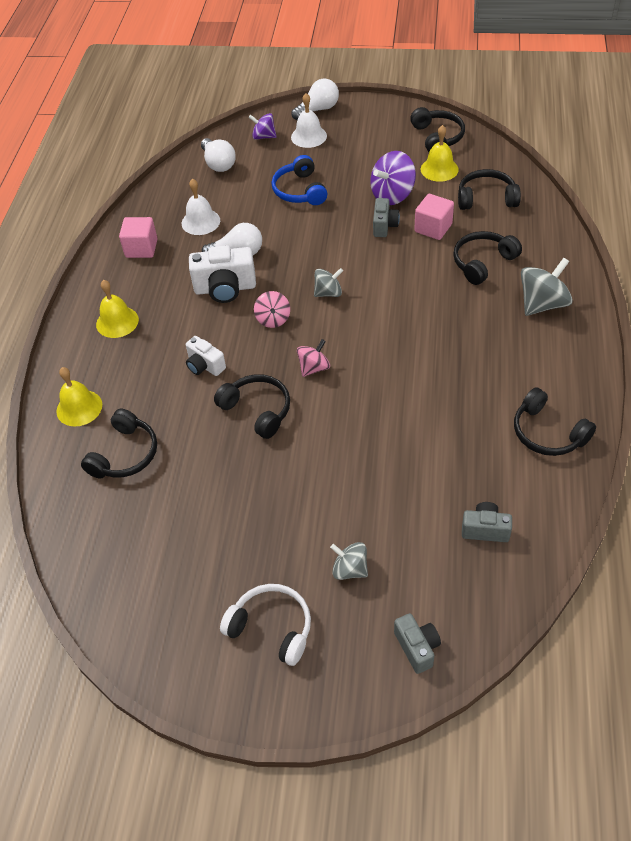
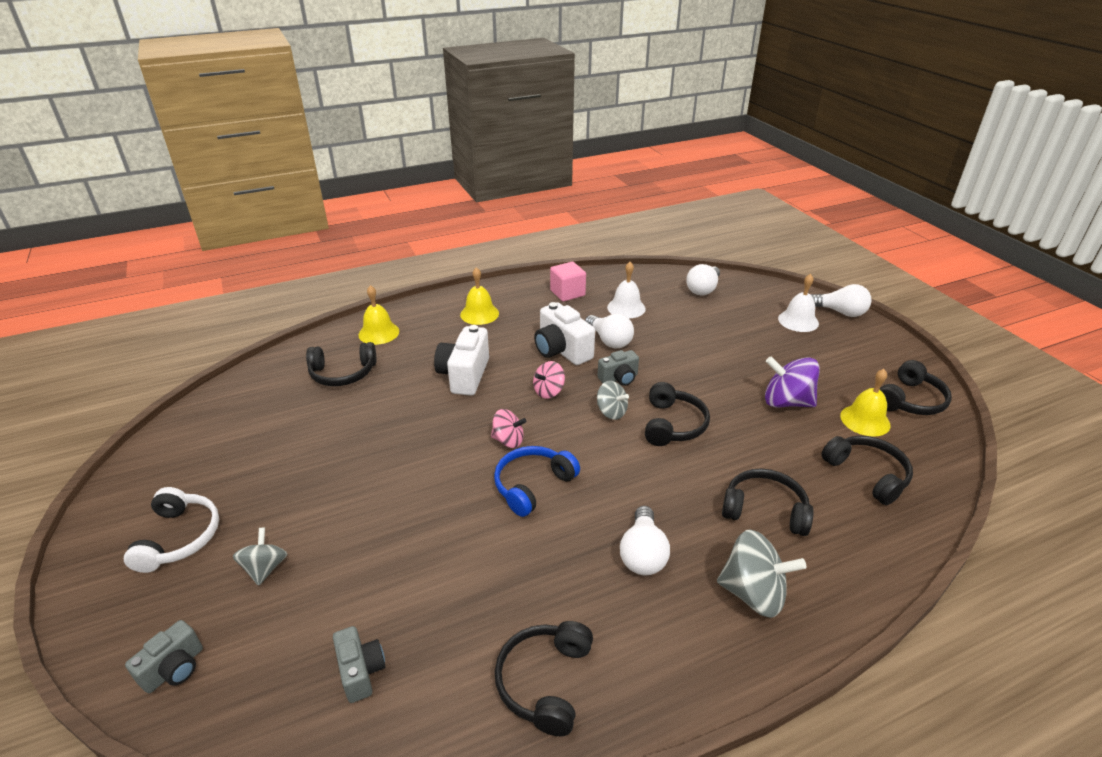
camera: 55 degrees right, 15 degrees down
(205, 366) = (464, 375): white camera -> white camera, size x1.66
(257, 410) = (433, 425): black headphones -> black headphones (673, 425)
(264, 136) = (765, 298): purple spinning top -> none
(299, 191) = (723, 343): blue headphones -> blue headphones (532, 485)
(384, 226) = (737, 413): grey camera -> grey camera (619, 378)
(433, 228) = (773, 449): pink cube -> none
(479, 341) = (642, 554): none -> white light bulb

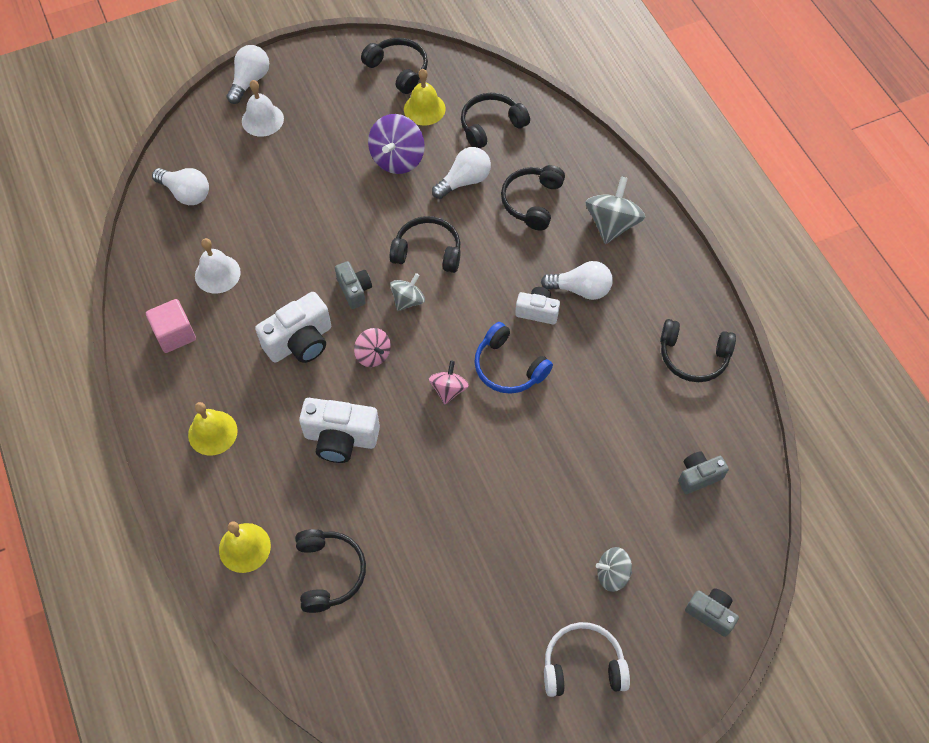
camera: 90 degrees left, 25 degrees up
(606, 511) = (537, 311): none -> white camera
(609, 341) = (284, 295): white light bulb -> white light bulb (464, 181)

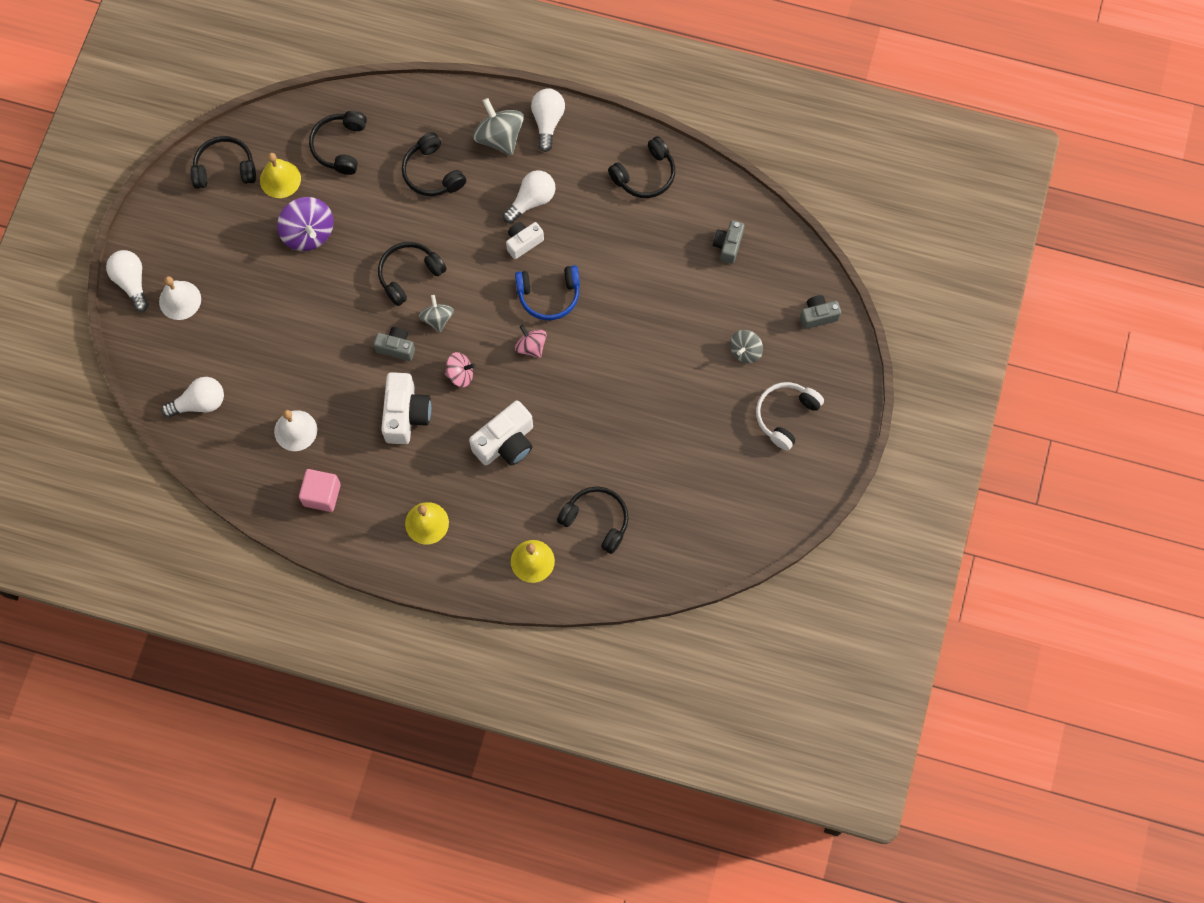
camera: 50 degrees left, 10 degrees up
(464, 181) = (372, 203): white light bulb -> white light bulb (547, 122)

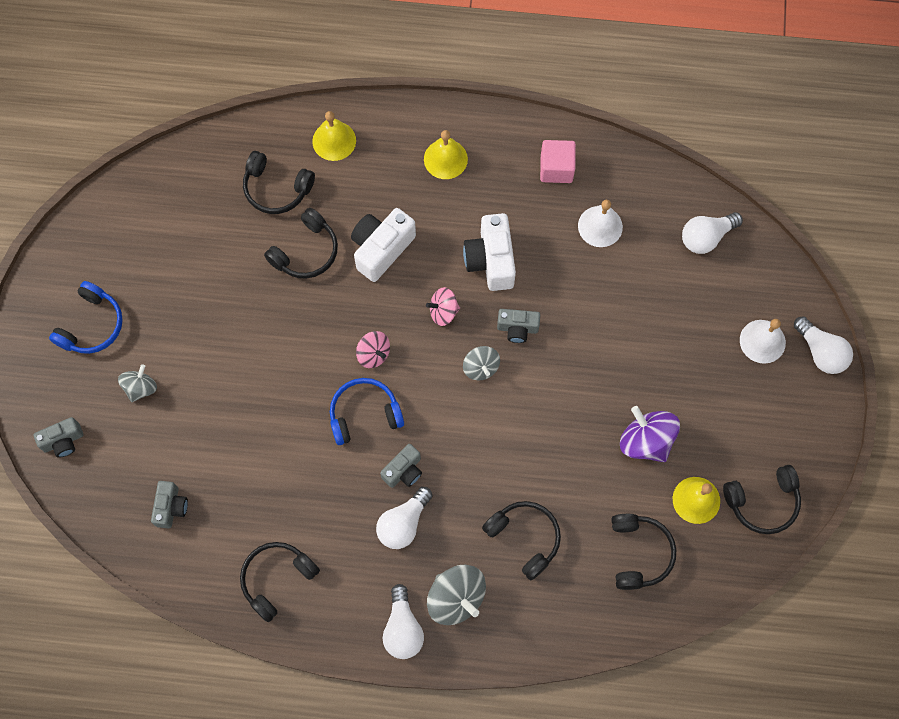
camera: 170 degrees right, 0 degrees up
(409, 274) = (523, 412): black headphones -> black headphones (306, 252)
(523, 242) = (403, 471): white camera -> grey camera
(785, 415) = (92, 325): white headphones -> blue headphones

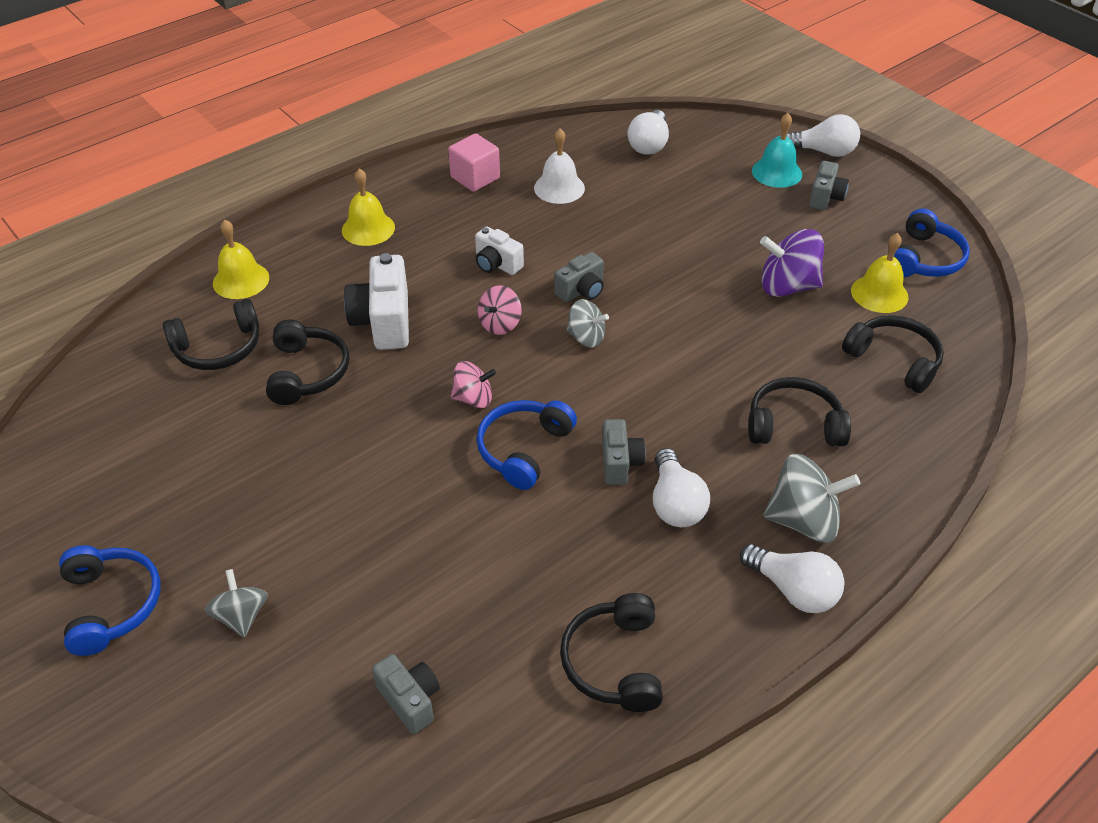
camera: 45 degrees left, 25 degrees down
(63, 441) = (191, 749): grey camera -> grey camera (825, 197)
(491, 260) = (497, 264): white camera -> white camera, size x0.60
(762, 341) = (776, 172): white bell -> turquoise bell
(762, 502) = (924, 259): black headphones -> blue headphones

